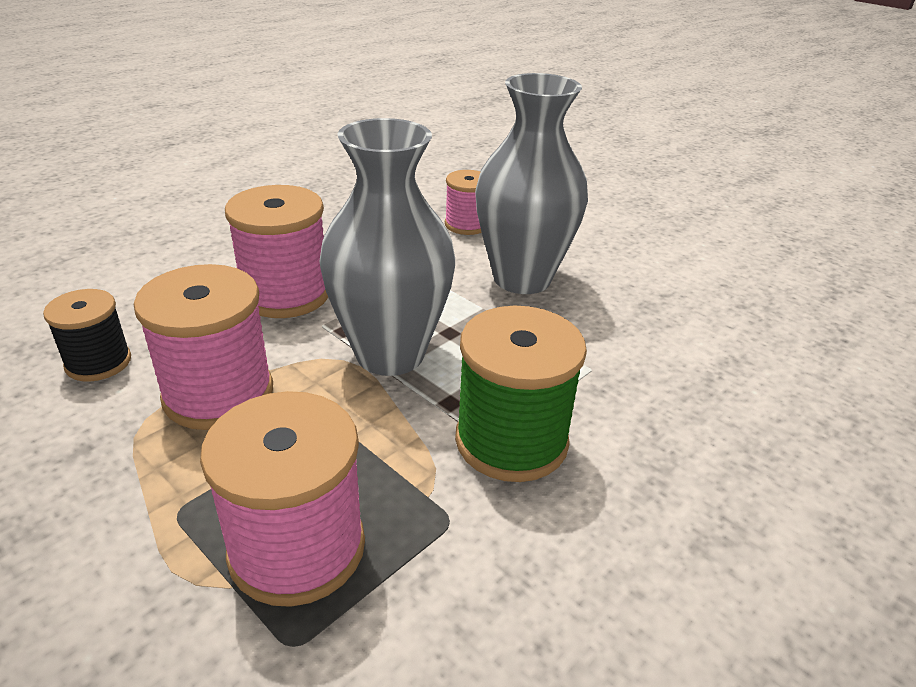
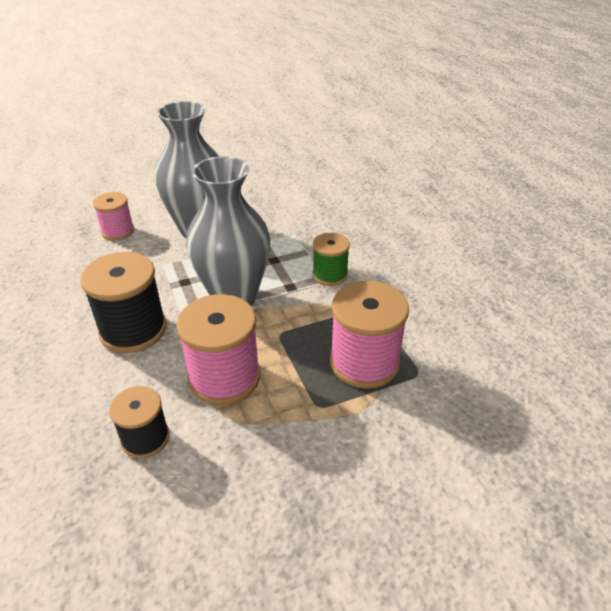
camera: 65 degrees left, 5 degrees up
(285, 294) = (133, 330): pink spool -> black spool
(511, 441) = (330, 275): green spool -> green spool, size x0.60

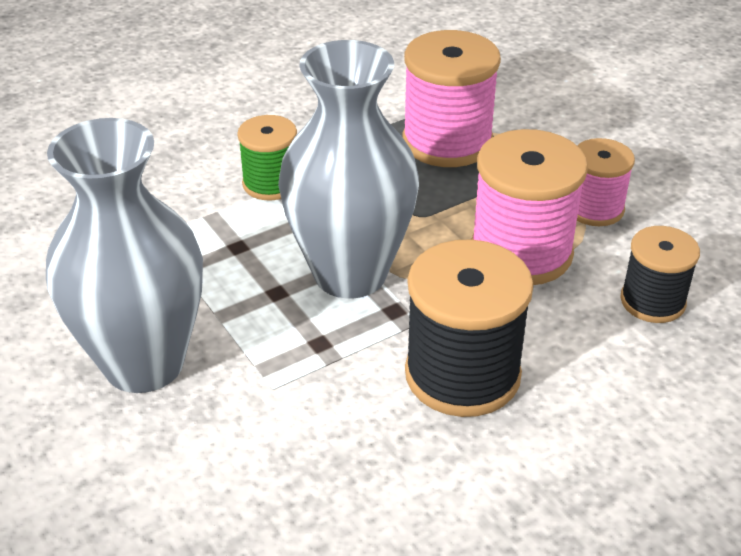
camera: 100 degrees left, 0 degrees up
(118, 231) = (156, 501): pink spool -> pink spool (594, 208)

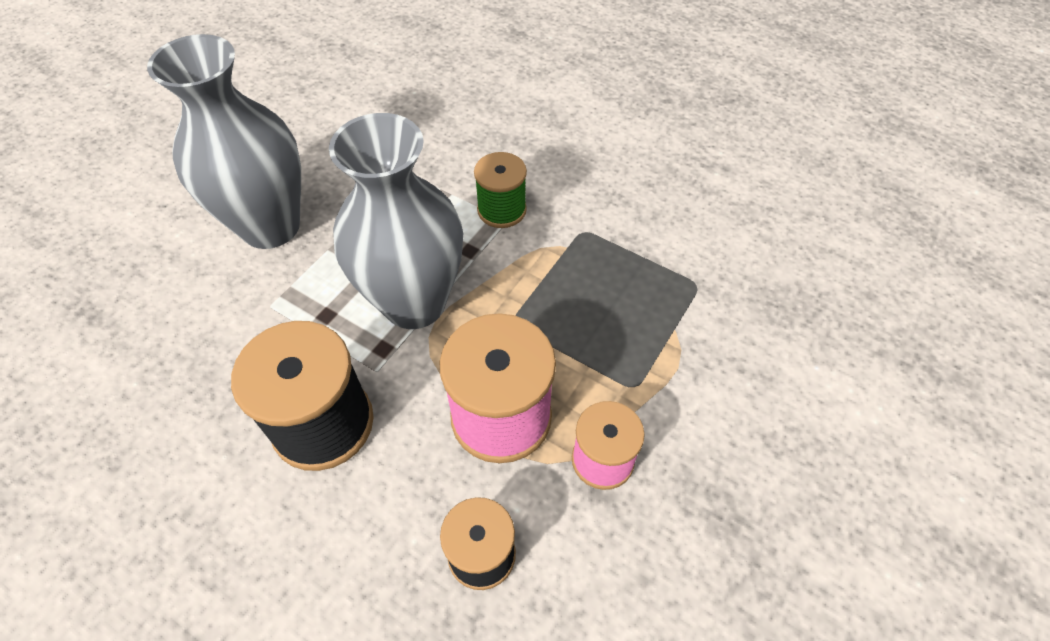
camera: 65 degrees right, 15 degrees up
(447, 142) = (635, 304): pink spool -> none

